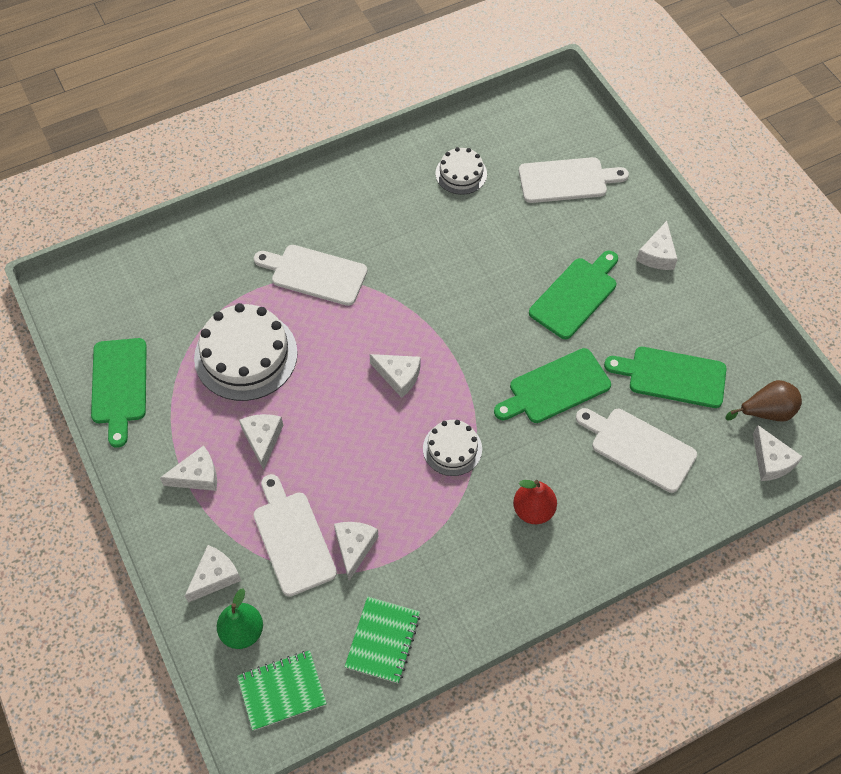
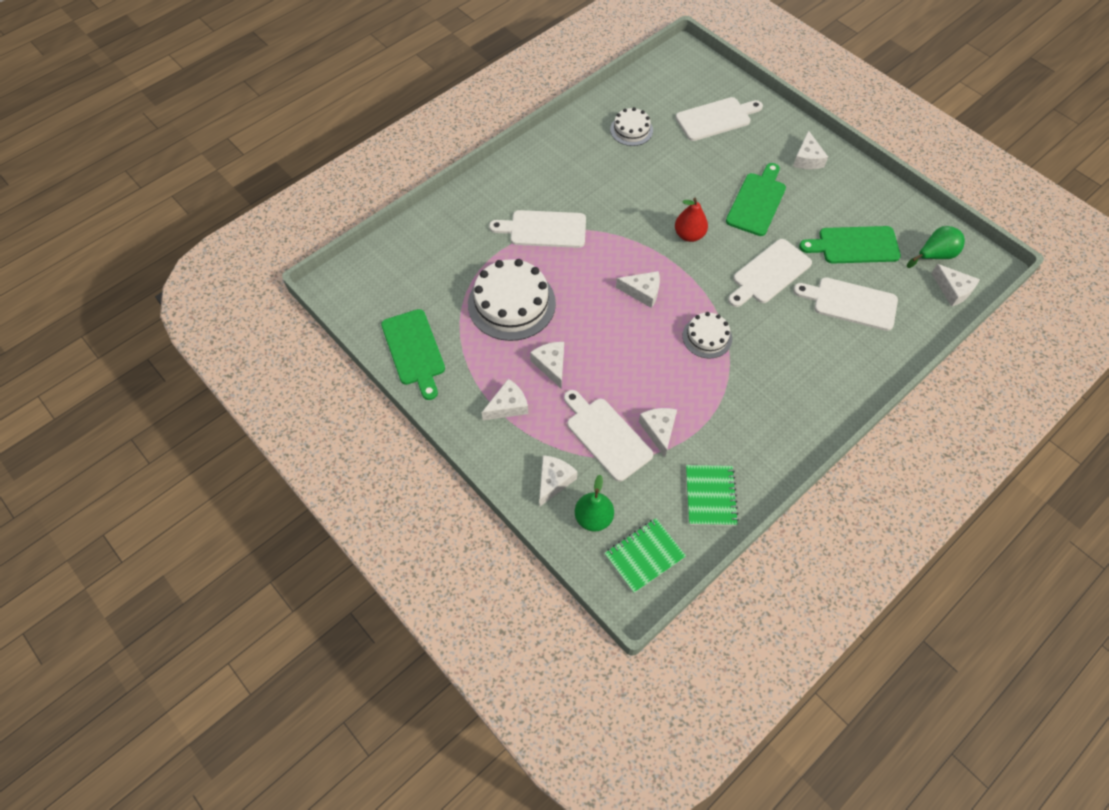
camera: 15 degrees left, 0 degrees up
(533, 510) = (789, 368): red pear -> red pear (689, 235)
(555, 388) = (769, 273): green cutting board -> white cutting board
(766, 412) = (935, 255): brown pear -> green pear

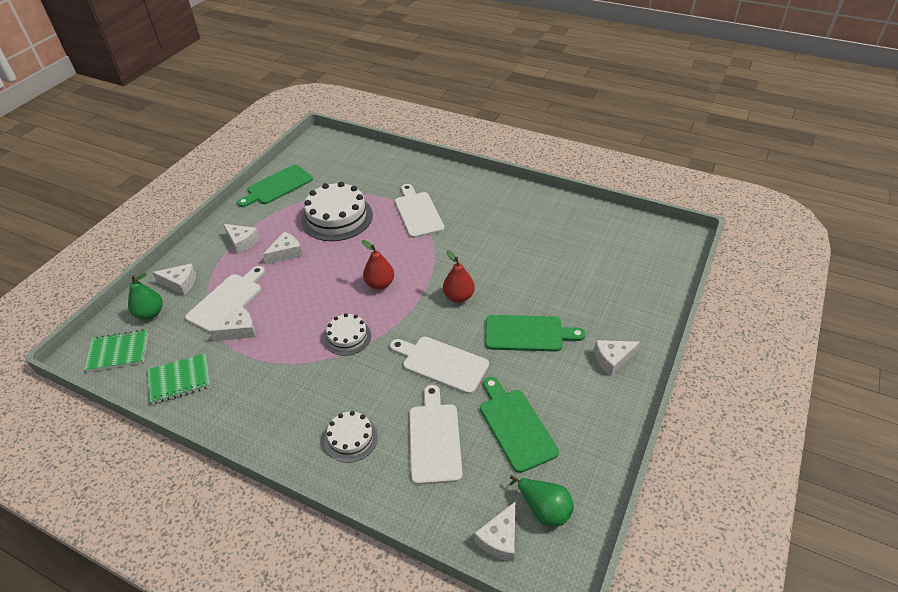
camera: 70 degrees right, 15 degrees down
(631, 130) = (559, 230): white cake -> white cake (351, 438)
(642, 292) = (380, 284): white cheese -> red pear
(644, 556) = (118, 352): green notebook -> green notebook turned 45 degrees counterclockwise
(716, 118) = (616, 279): white cutting board -> none

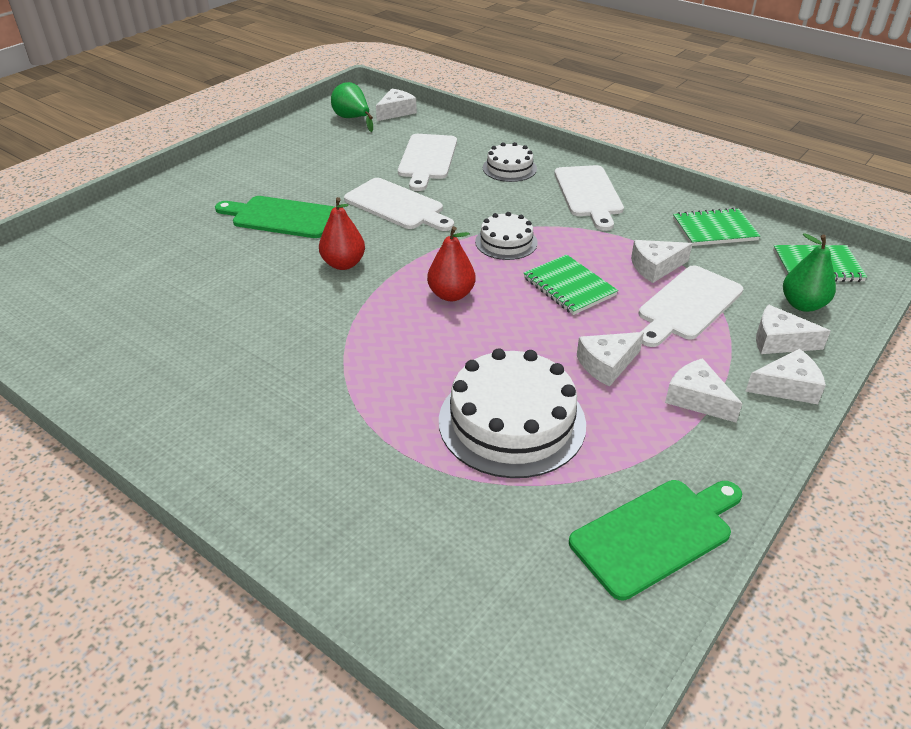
camera: 170 degrees left, 5 degrees down
(303, 303) = (569, 287): none -> green notebook
(418, 213) = (348, 404): white cutting board -> white cutting board (588, 194)
(515, 426) = (345, 158): green cutting board -> none
(612, 359) = (207, 186): white cheese -> white cheese (787, 387)

